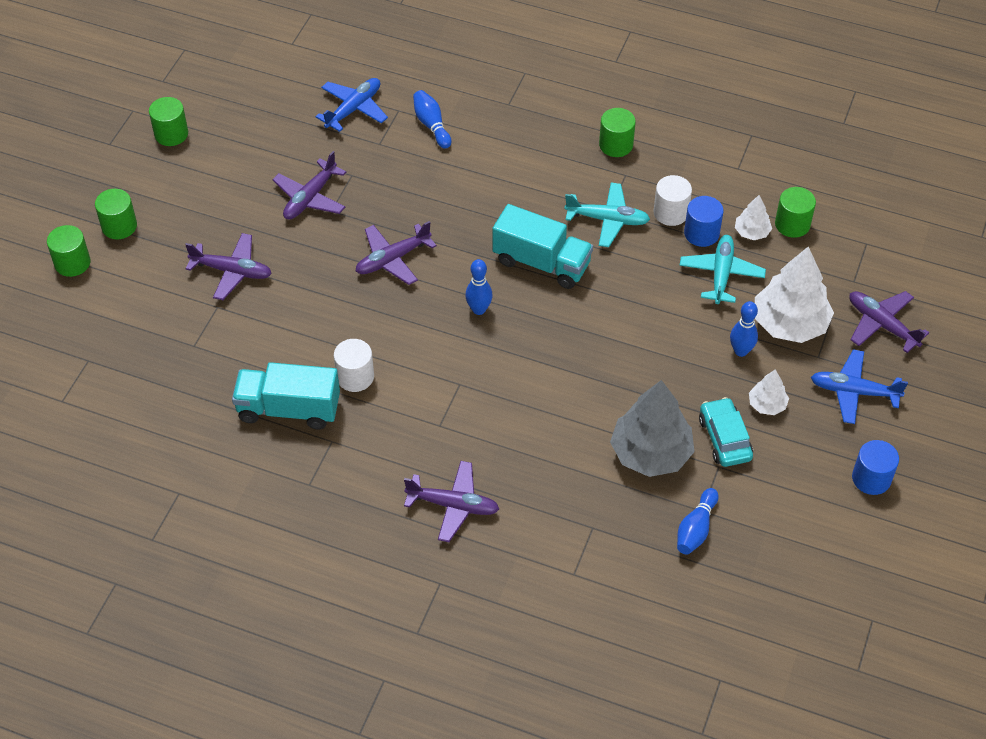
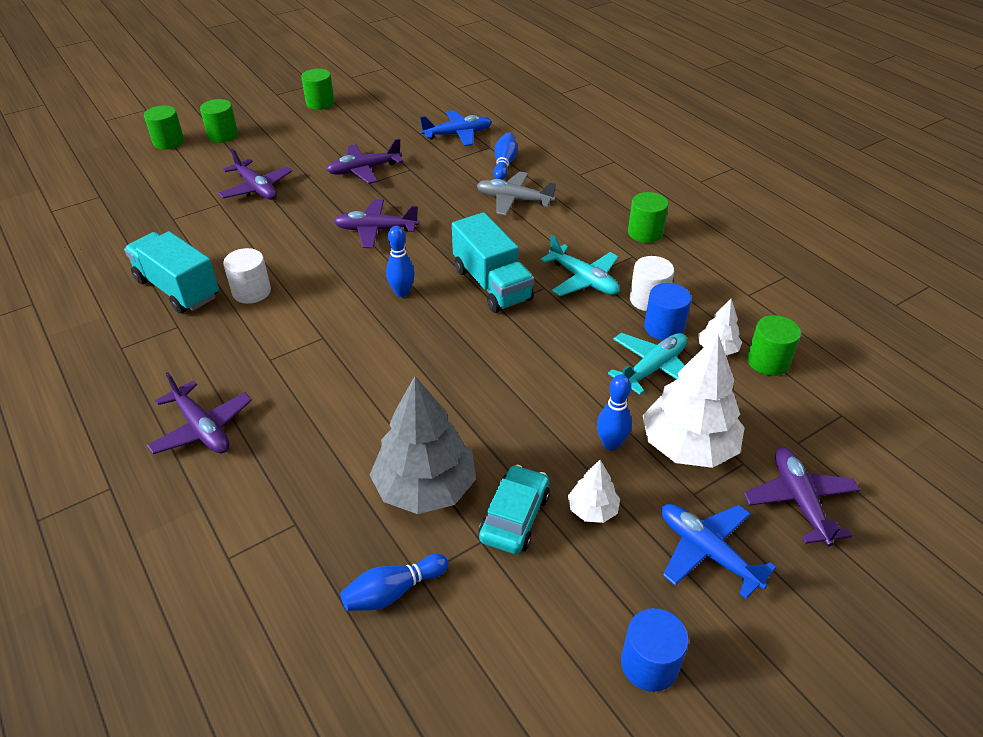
camera: 35 degrees right, 10 degrees down
(478, 164) = (513, 200): none -> grey plane

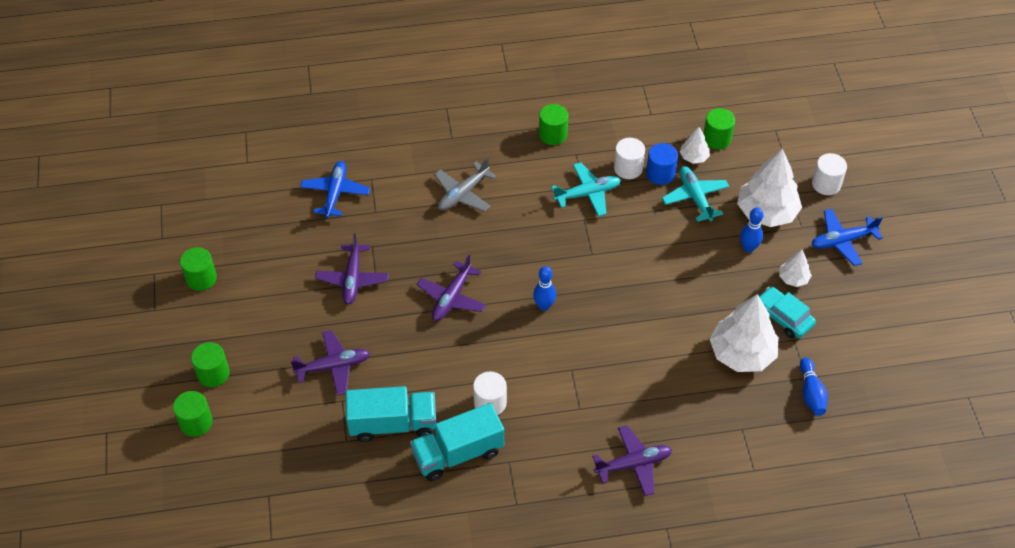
camera: 65 degrees left, 10 degrees up
(425, 487) = (742, 353): grey tree -> white tree
(492, 284) = (563, 248): turquoise truck -> turquoise truck (393, 424)
(504, 164) = (405, 179): blue bowling pin -> none
(649, 664) = (897, 297): blue cylinder -> none
(799, 500) = (826, 184): purple plane -> white cylinder

